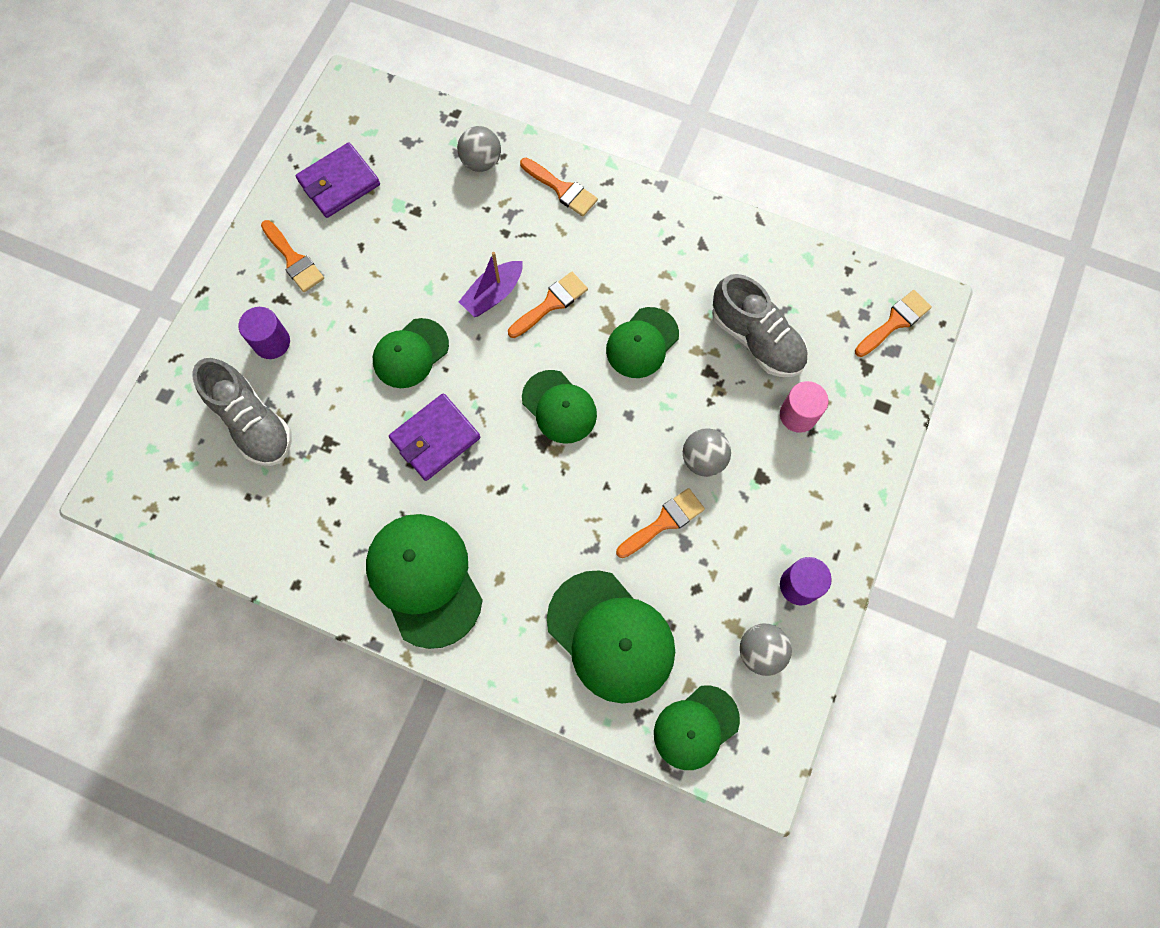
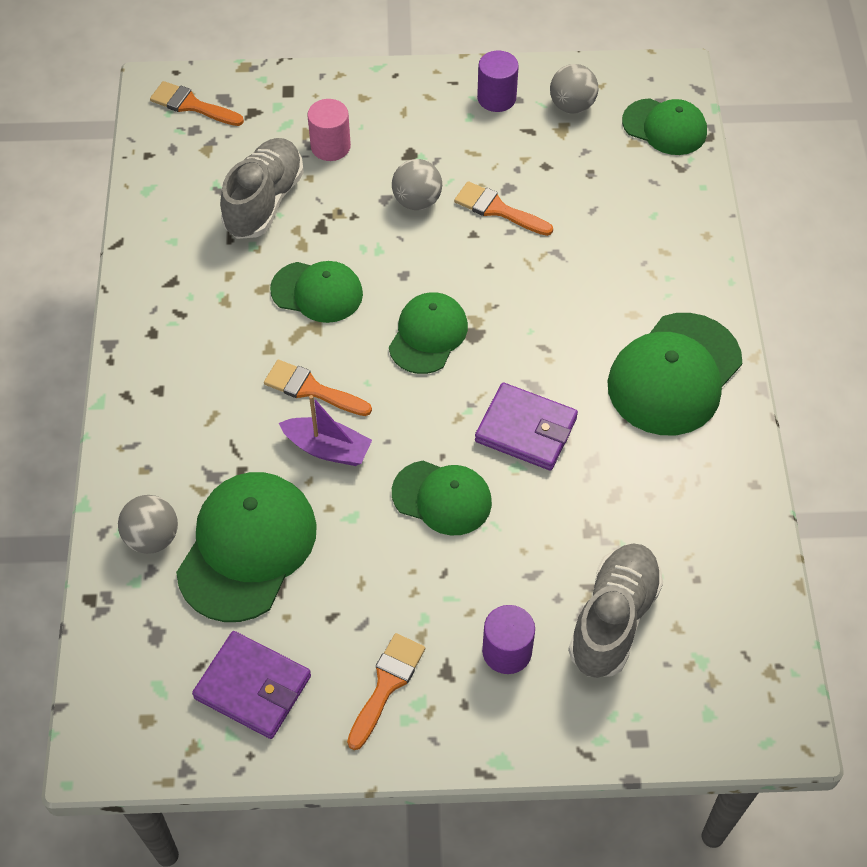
camera: 115 degrees left, 15 degrees down
(562, 189) = (156, 437): orange brush -> none
(611, 636) = (629, 210): green cap -> green cap (247, 547)

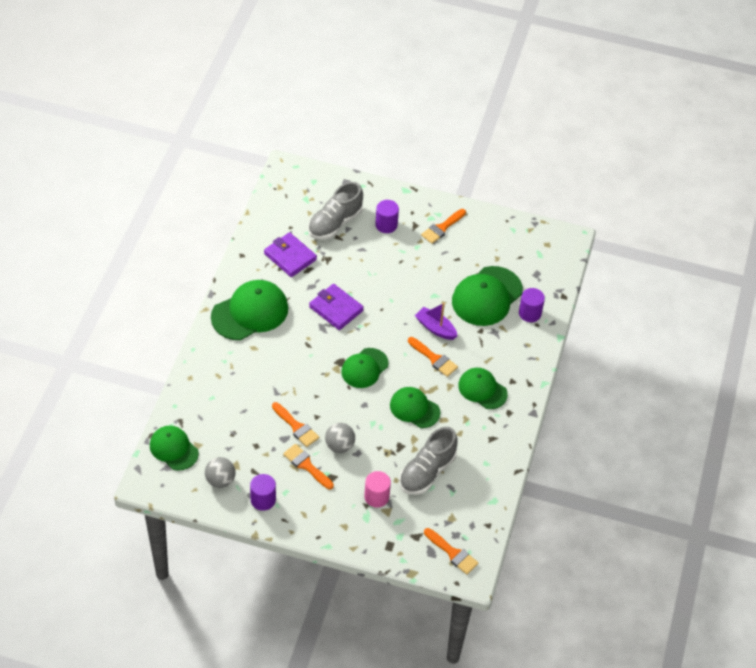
camera: 165 degrees left, 5 degrees down
(152, 537) = (530, 313): grey ball -> purple cylinder
(253, 687) = (499, 243): purple wallet -> purple wallet (290, 257)
(442, 498) = (389, 291): green cap -> green cap (482, 389)
(455, 159) = (306, 465): none -> orange brush

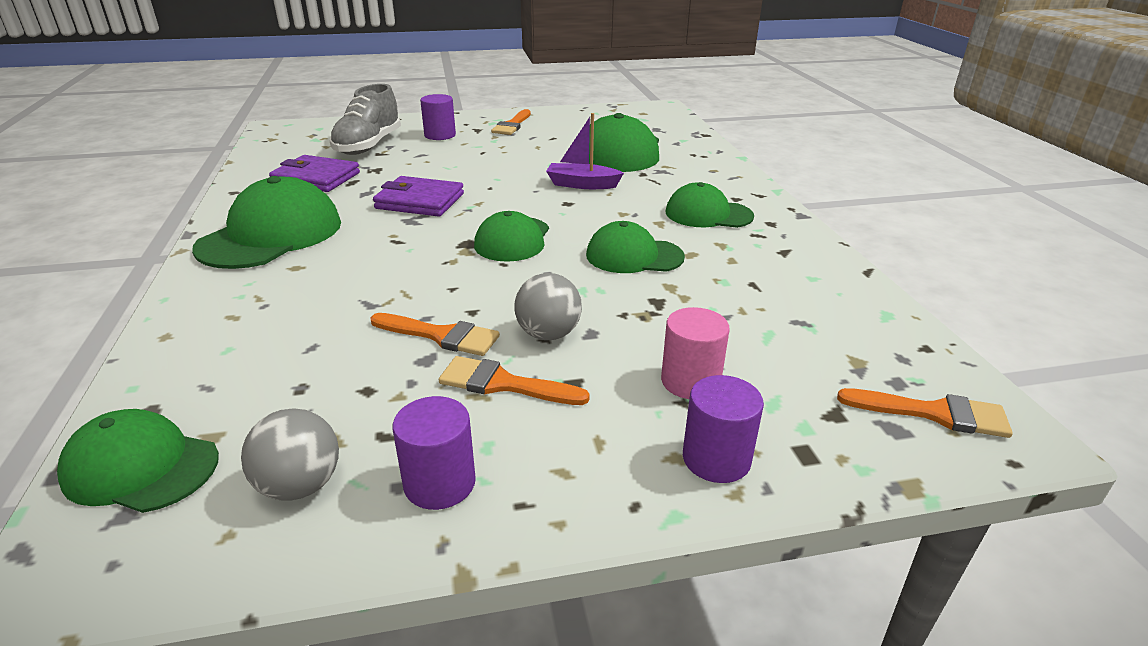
camera: 25 degrees left, 20 degrees down
(427, 472) = (738, 316): grey shoe -> none
(434, 358) = (609, 206): orange brush -> none
(530, 313) = (685, 151): purple cylinder -> purple cylinder (716, 459)

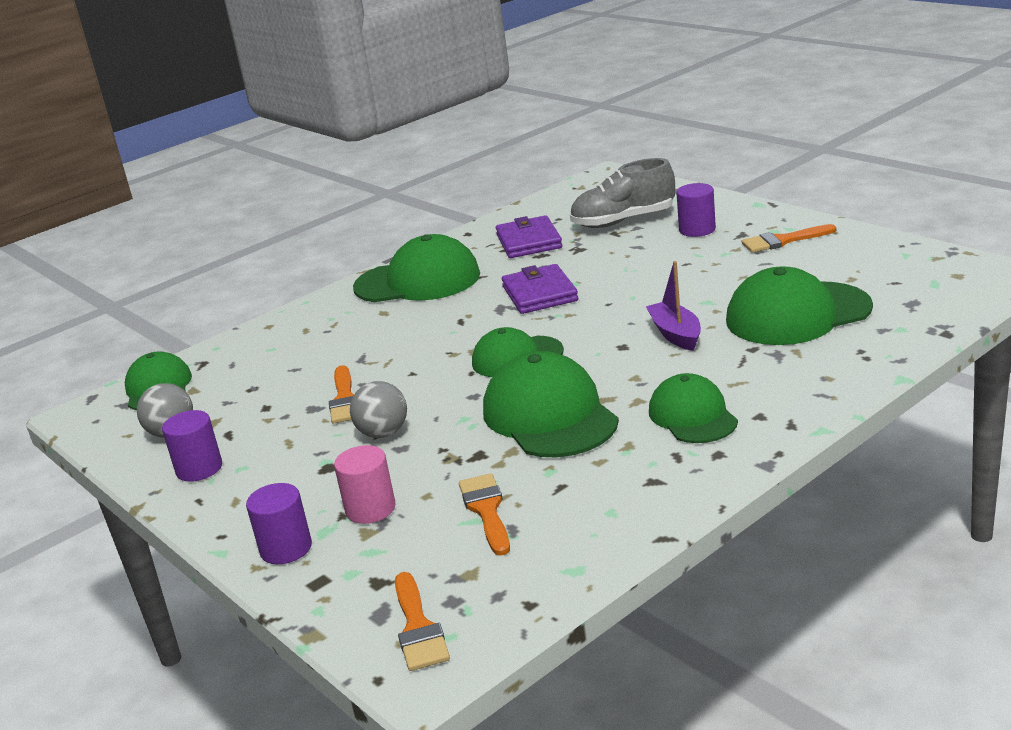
camera: 65 degrees right, 5 degrees down
(503, 384) = (308, 444): orange brush -> orange brush (486, 510)
(634, 256) = (549, 415): green cap -> green cap, size x1.58

